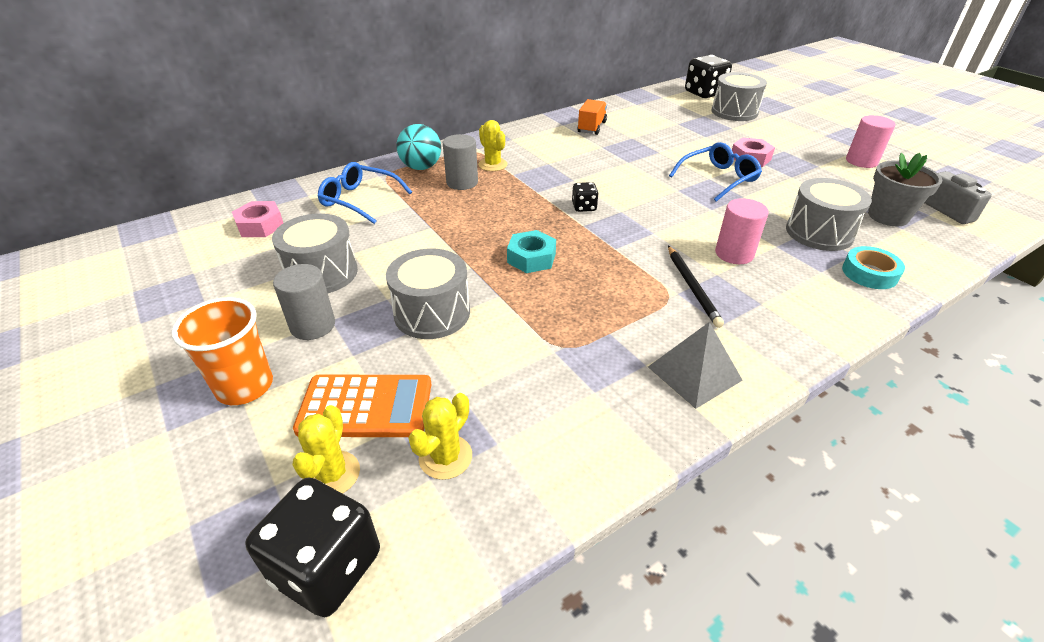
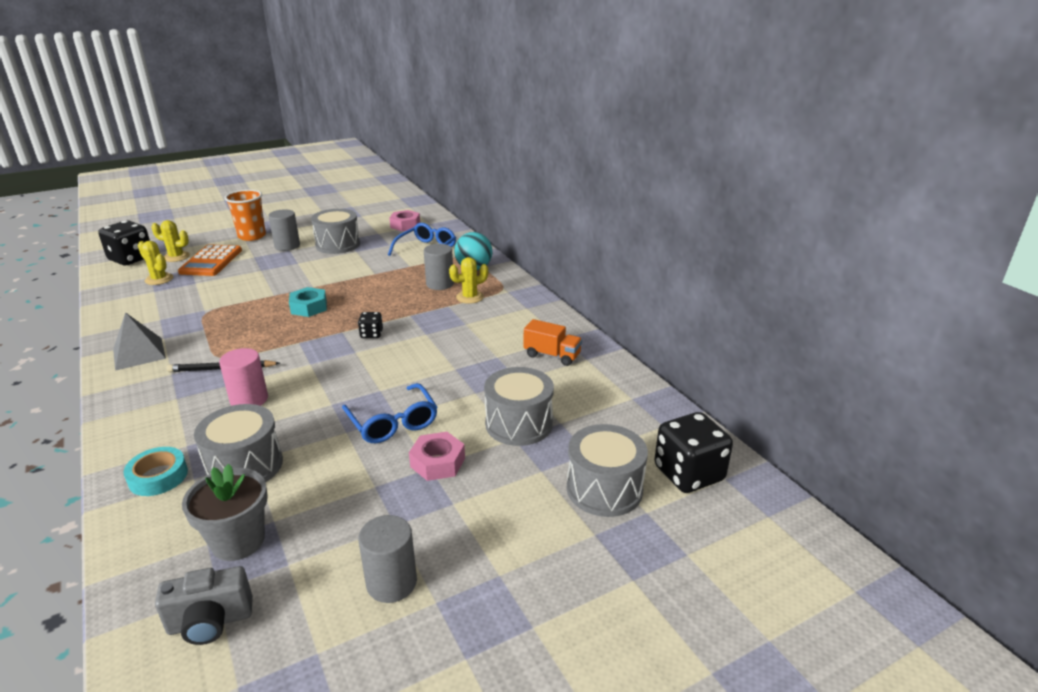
camera: 95 degrees right, 10 degrees down
(432, 313) = (272, 275): grey drum -> grey drum (519, 424)
(861, 161) = (391, 583): pink cylinder -> grey cylinder

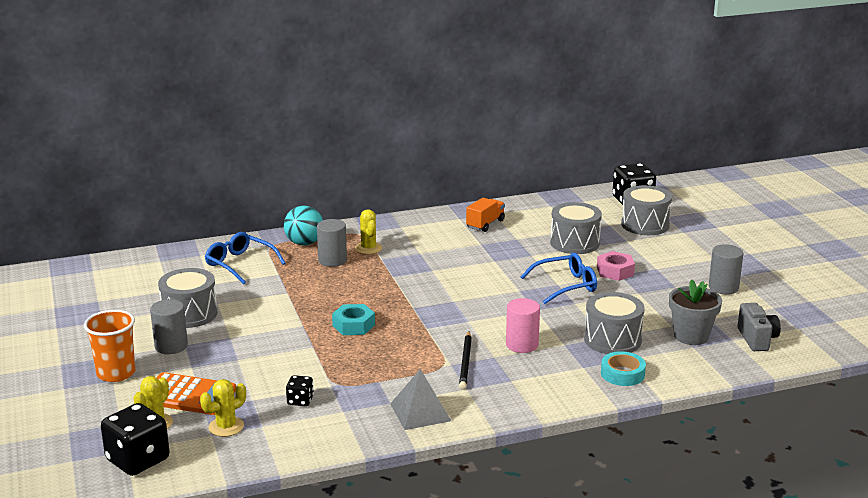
camera: 80 degrees left, 5 degrees down
(371, 334) = (424, 293): black dice -> black dice (300, 401)
(405, 225) = (155, 274): pink nut -> none

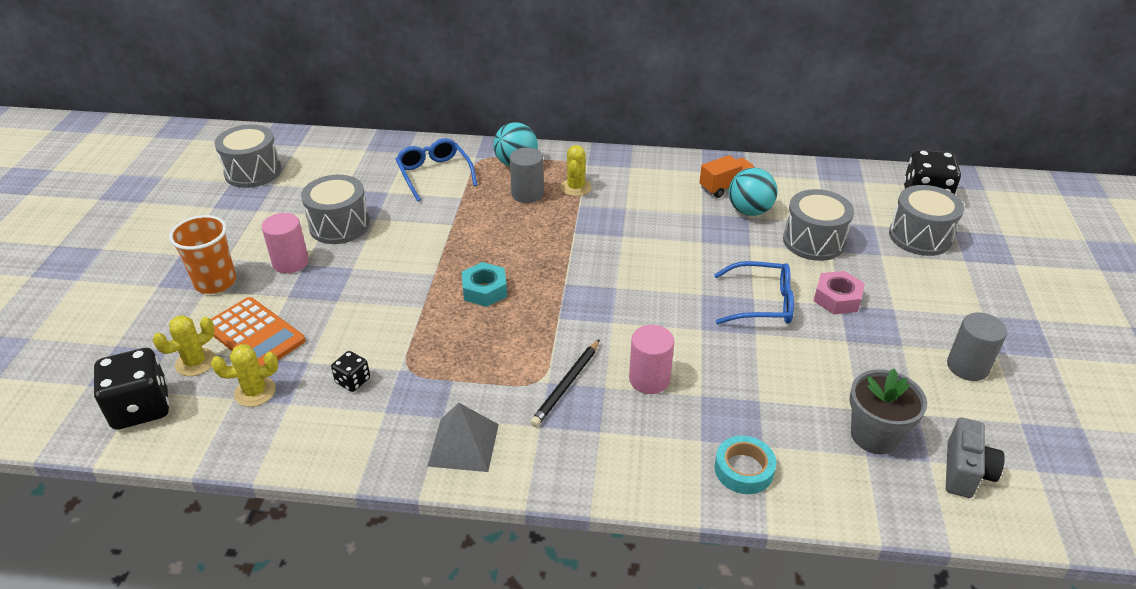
camera: 25 degrees right, 15 degrees up
(171, 346) = (290, 262): grey cylinder -> pink cylinder
(515, 235) = (749, 211): none -> turquoise ball
(612, 340) = (766, 408): grey drum -> grey drum (253, 172)

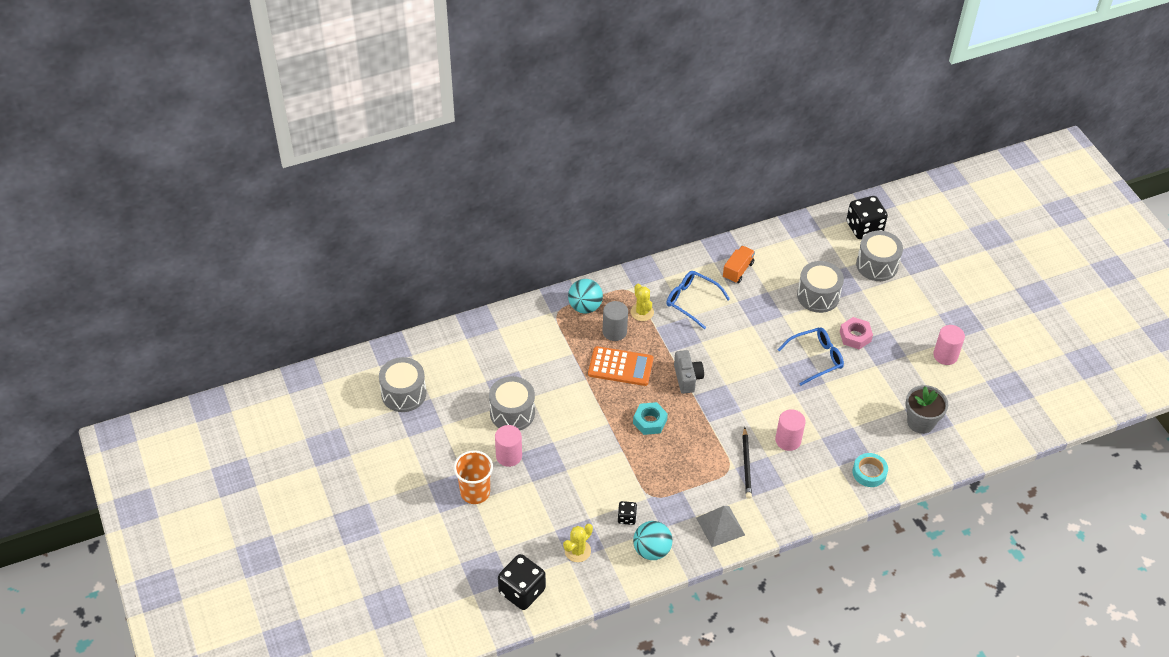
camera: 30 degrees left, 10 degrees up
(195, 362) = (523, 550): yellow cactus -> none
(255, 334) = (539, 516): orange calculator -> orange calculator (620, 366)
(434, 174) = (537, 341): blue glasses -> blue glasses (692, 301)
(749, 211) = (765, 286): turquoise ball -> turquoise ball (651, 550)
(965, 472) = (972, 423): grey camera -> grey camera (687, 378)
(967, 366) = (945, 355): grey cylinder -> pink cylinder

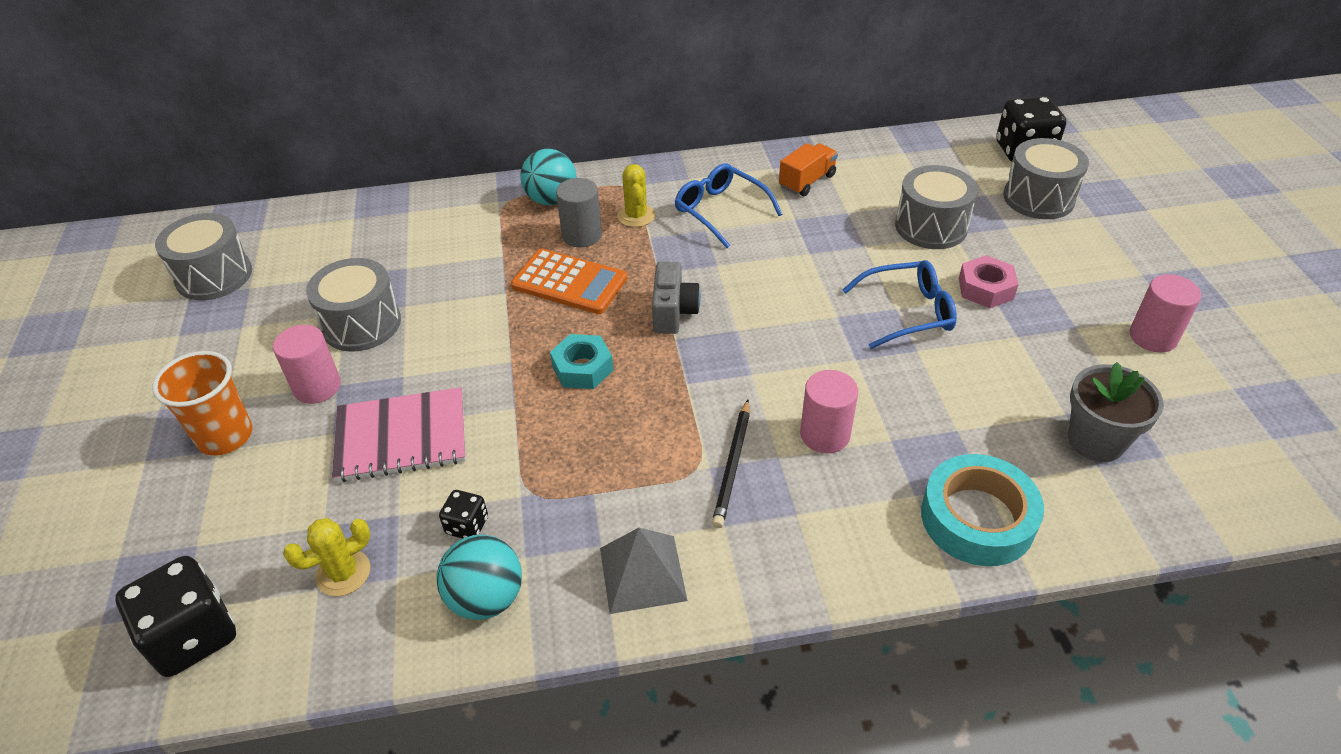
camera: 15 degrees right, 5 degrees down
(570, 477) = (401, 437): none -> pink notebook
(869, 472) = (977, 518): turquoise tape -> turquoise tape, size x1.59

